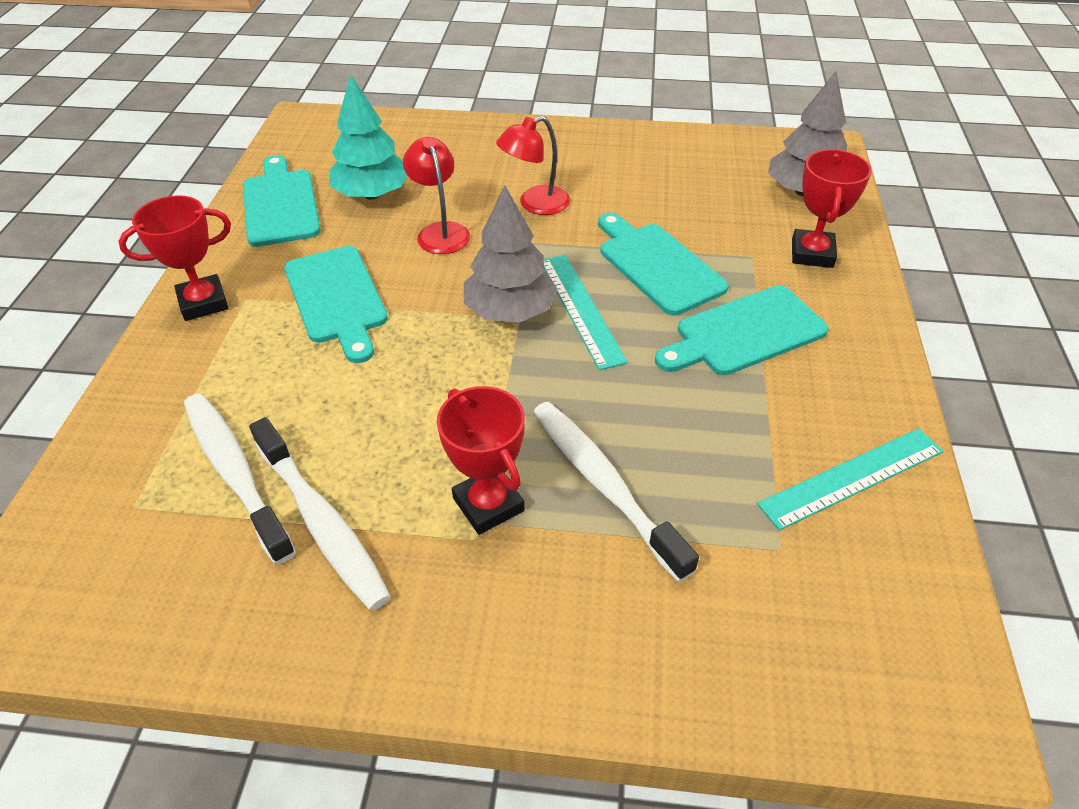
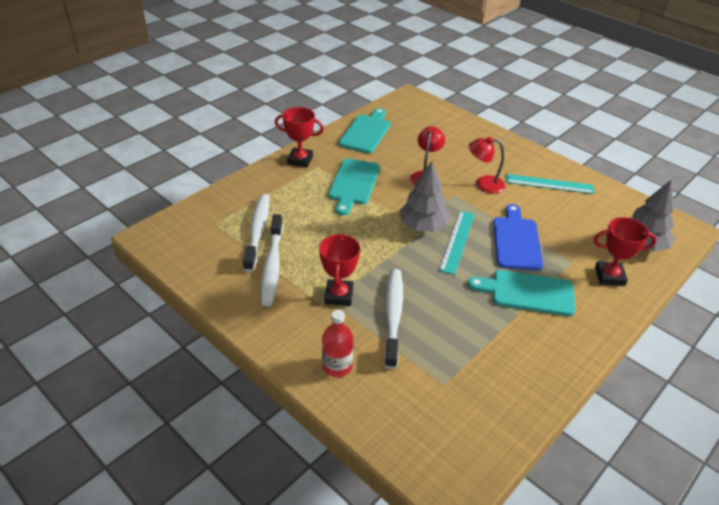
camera: 35 degrees right, 5 degrees down
(372, 194) = (410, 145): turquoise tree -> none
(603, 635) = (337, 366): none -> red bottle
(657, 265) = (516, 240): turquoise cutting board -> blue cutting board
(812, 253) = (609, 276): red trophy -> red trophy turned 45 degrees clockwise
(852, 477) = (511, 379): turquoise ruler -> turquoise ruler (549, 184)

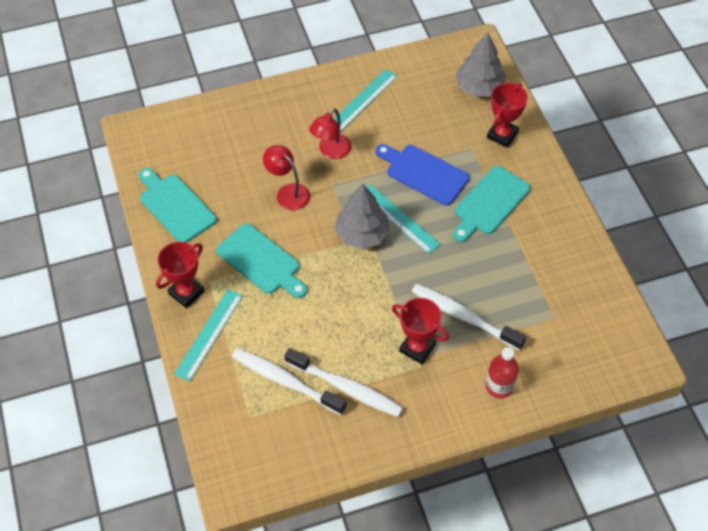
camera: 60 degrees left, 15 degrees up
(273, 181) = (209, 334): none -> turquoise ruler

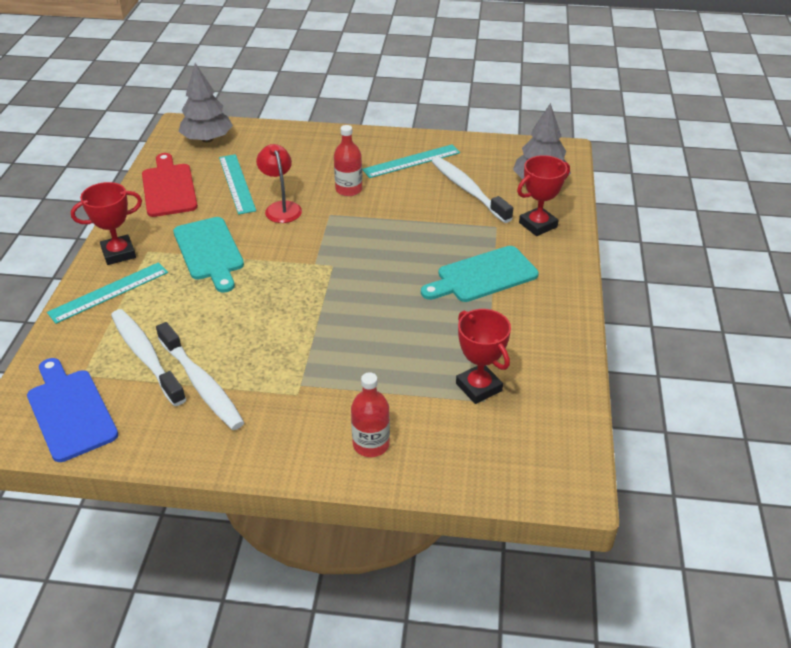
camera: 25 degrees right, 15 degrees down
(175, 206) = (169, 188): turquoise cutting board -> red cutting board
(331, 151) = (349, 189): red lamp -> red bottle
(362, 234) = (326, 260): grey tree -> grey tree (207, 139)
(398, 218) = (374, 259): turquoise ruler -> turquoise ruler (237, 183)
(417, 348) = (306, 375): red trophy -> red trophy (478, 387)
(424, 173) = (430, 231): blue cutting board -> blue cutting board (70, 411)
(463, 316) = (379, 364): white toothbrush -> white toothbrush (468, 190)

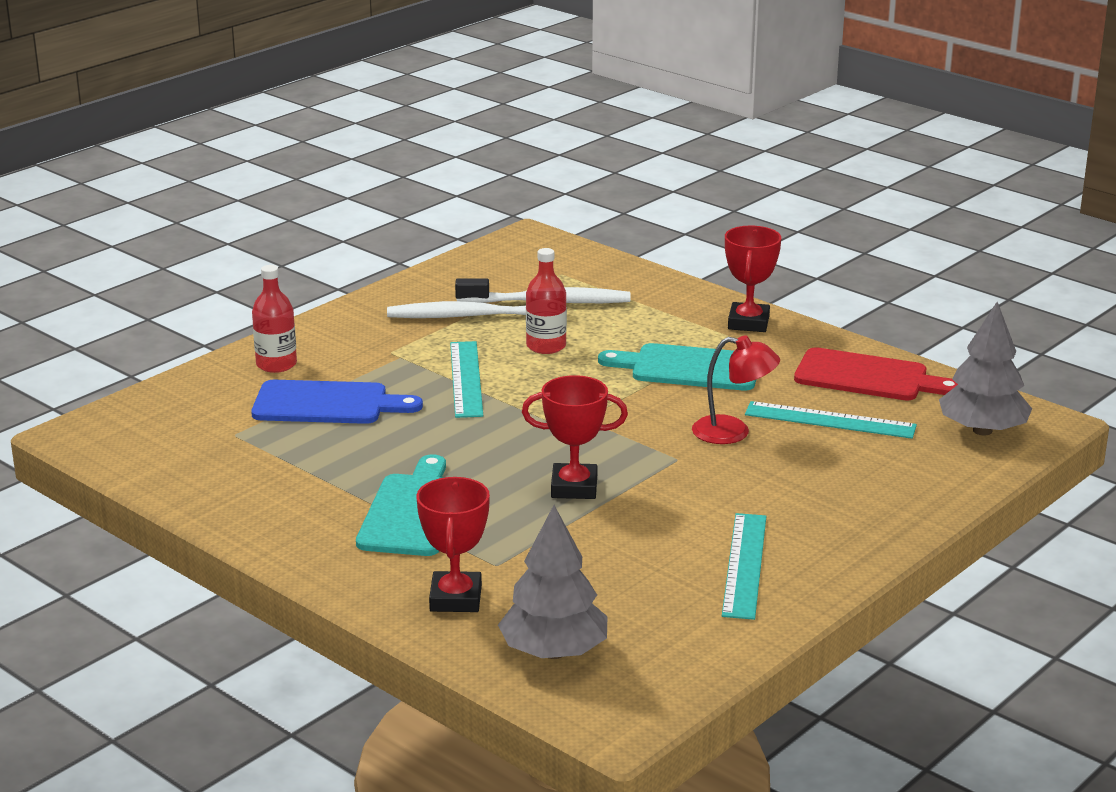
camera: 125 degrees right, 15 degrees down
(70, 411) = (518, 261): blue cutting board -> blue cutting board (327, 404)
(109, 292) = (679, 305): turquoise ruler -> turquoise ruler (466, 379)
(349, 189) = (723, 490): red bottle -> red bottle (546, 346)
(468, 190) = (610, 580): white toothbrush -> none
(478, 387) = (255, 438): red trophy -> red trophy (574, 487)

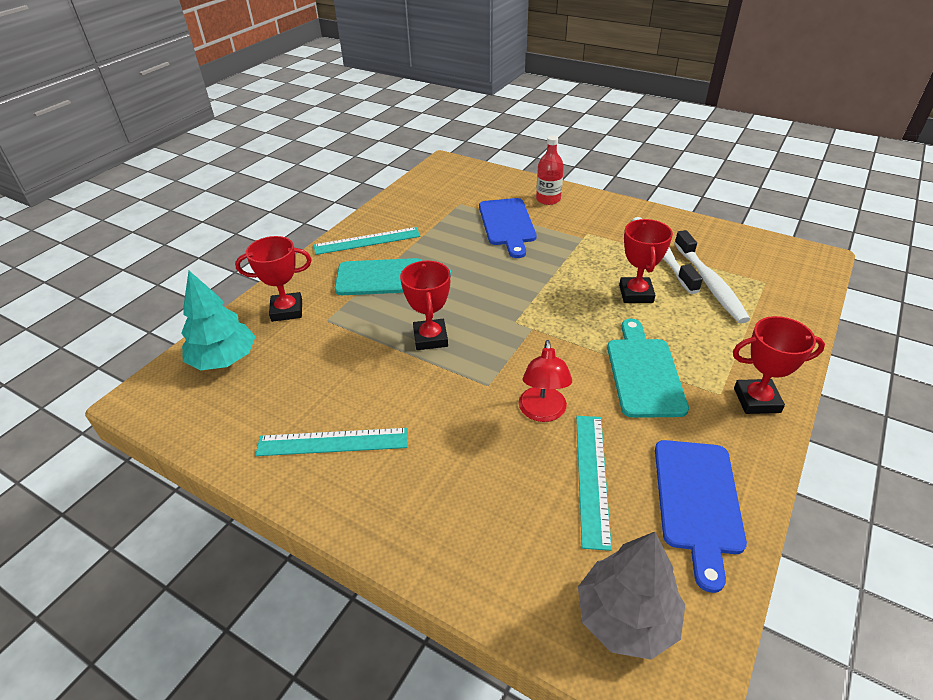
camera: 80 degrees right, 15 degrees up
(466, 379) = (566, 268): turquoise ruler -> turquoise ruler (367, 241)
(546, 346) = (636, 294): red bottle -> red trophy
(554, 652) = (224, 359): grey tree -> turquoise tree
(868, 377) = (697, 501): red cutting board -> blue cutting board

